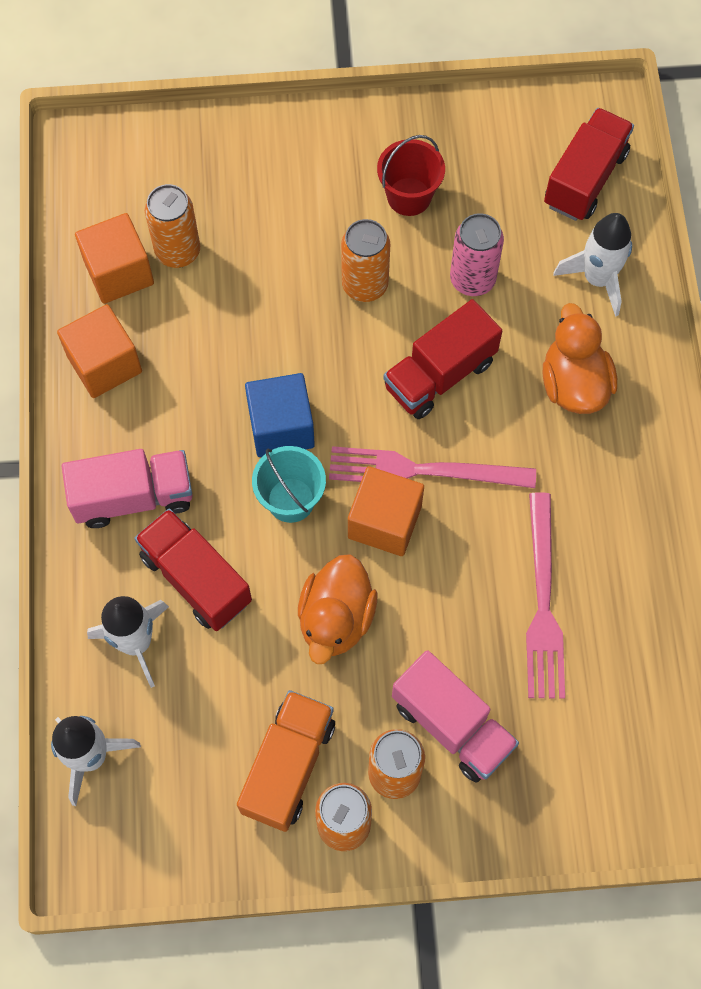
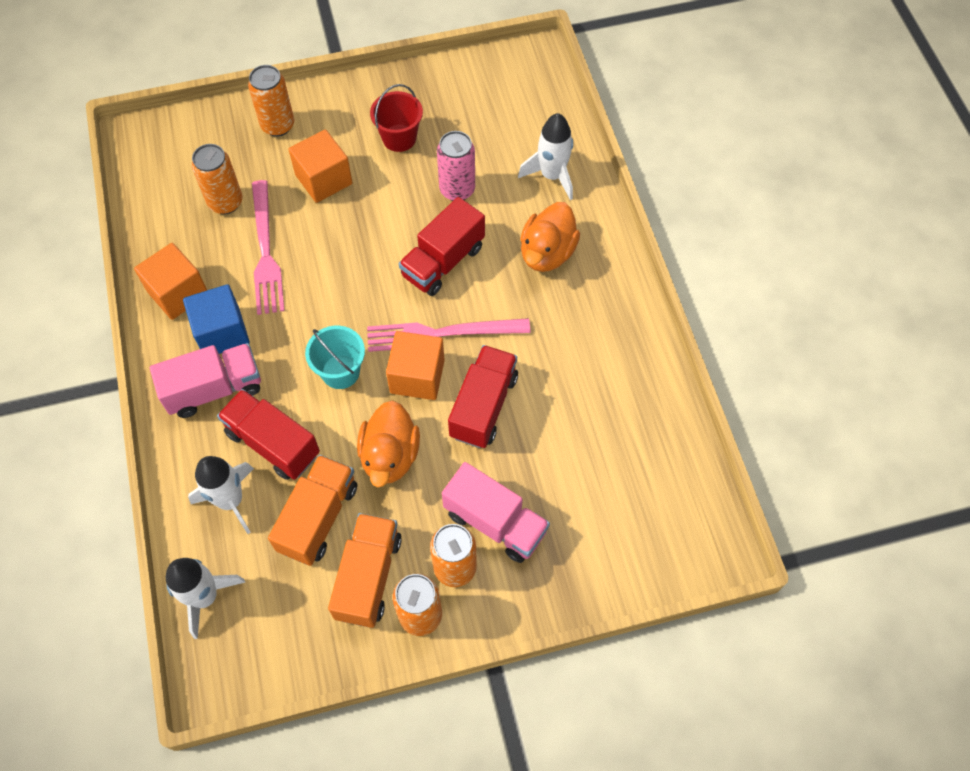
camera: 10 degrees left, 5 degrees down
(119, 272) = (181, 224): orange cube -> orange cube (324, 179)
(238, 682) = (318, 518): none -> orange truck
(281, 427) = (325, 318): blue cube -> blue cube (222, 332)
(365, 285) = (375, 205): orange can -> orange can (278, 125)
(543, 603) = (551, 417): pink fork -> pink fork (265, 252)
(573, 384) = (547, 253): orange duck -> orange duck turned 135 degrees counterclockwise
(585, 179) = (530, 107): red truck -> red truck (483, 406)

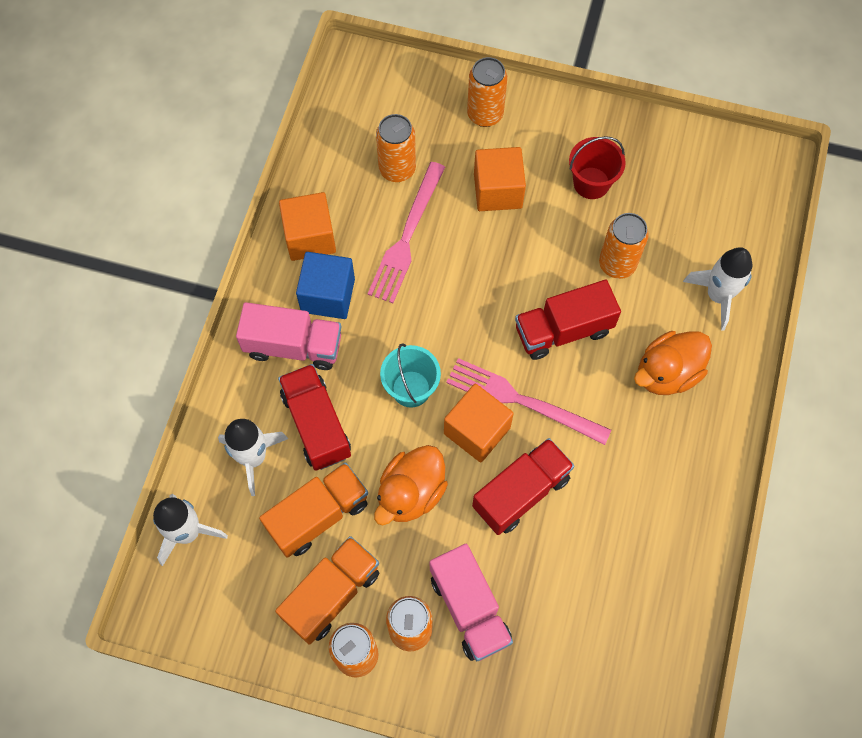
camera: 30 degrees right, 5 degrees up
(457, 190) = (617, 264): pink can -> orange can

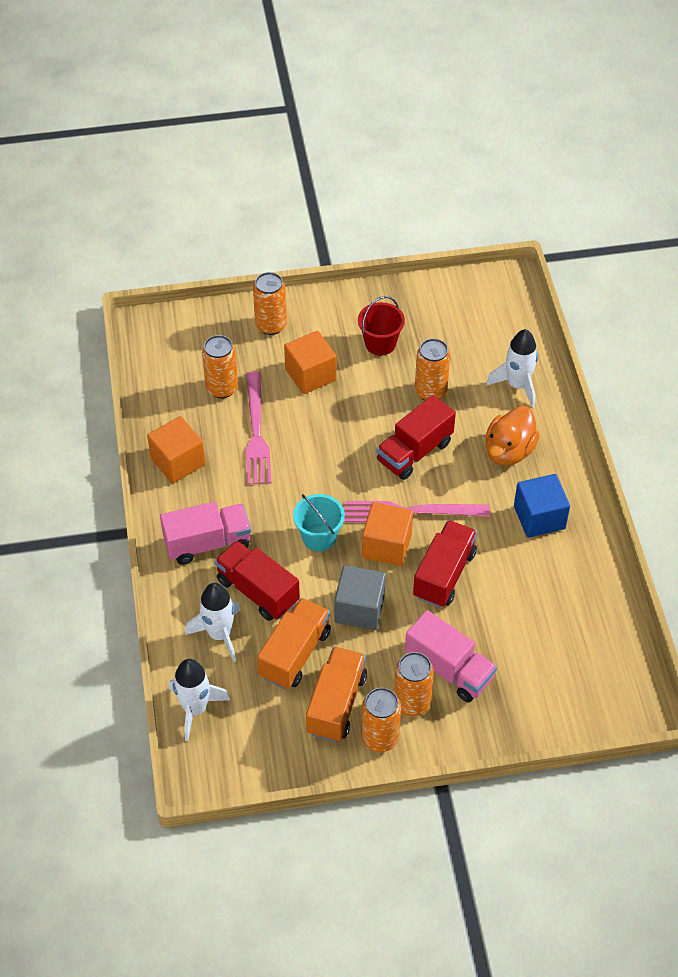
camera: 25 degrees left, 15 degrees down
(328, 295) = (215, 497): blue cube -> blue cube (539, 517)
(411, 493) = (359, 609): orange duck -> grey cube

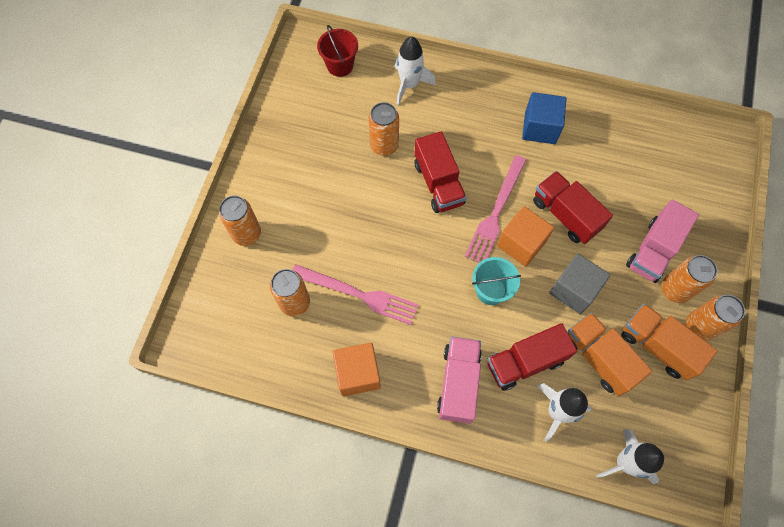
camera: 65 degrees left, 15 degrees up
(310, 375) = (319, 225): orange cube -> none
(380, 343) = (315, 159): red bucket -> red bucket (340, 65)
(449, 669) = (653, 250): pink truck -> pink truck turned 150 degrees clockwise
(508, 451) = (469, 119): orange duck -> none

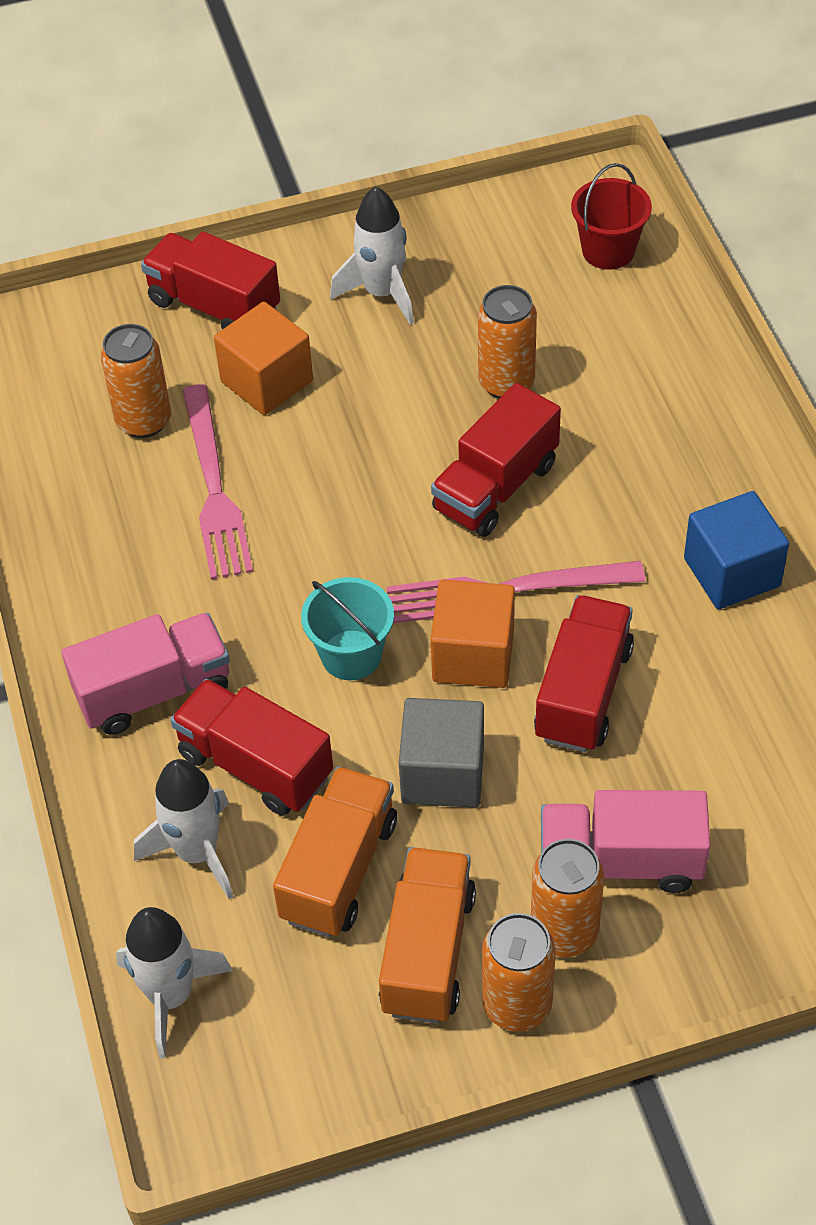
camera: 60 degrees right, 15 degrees down
(247, 234) = (214, 306): orange can -> red truck
(358, 373) = (82, 555): orange cube -> orange cube (267, 381)
(409, 85) = (652, 354): white rocket -> white rocket (381, 293)

